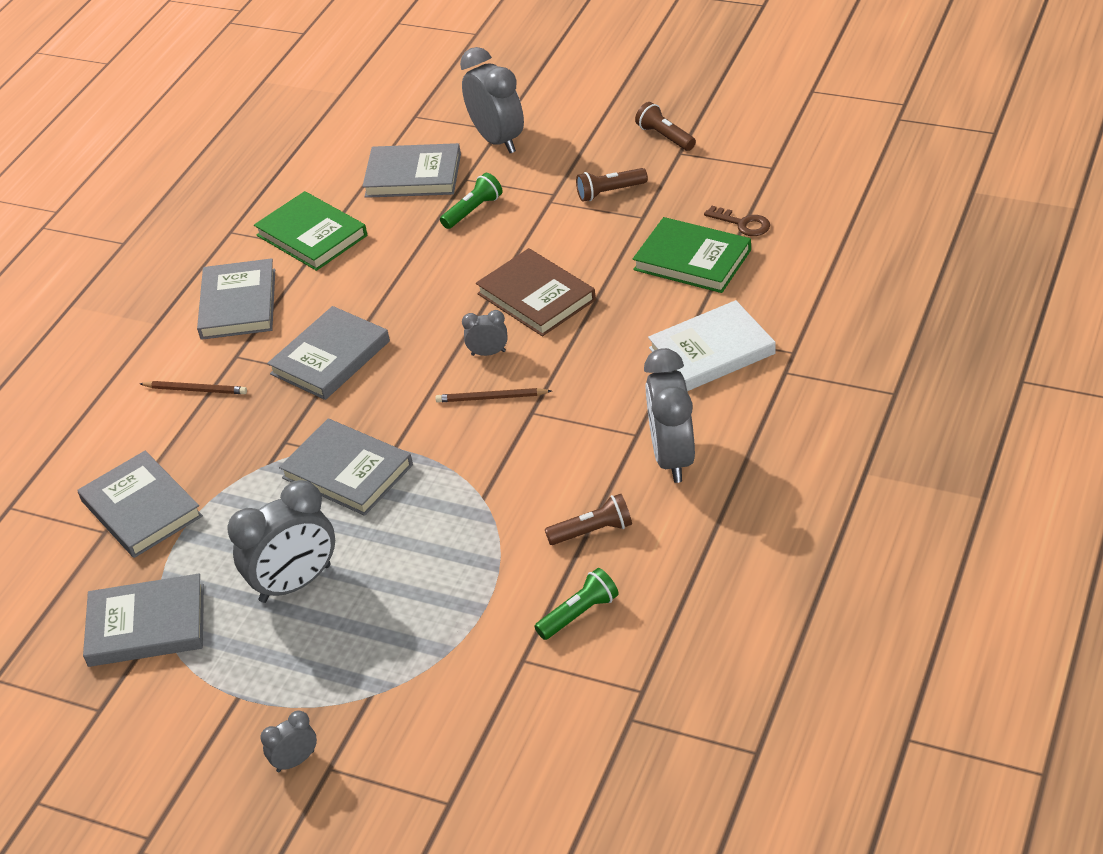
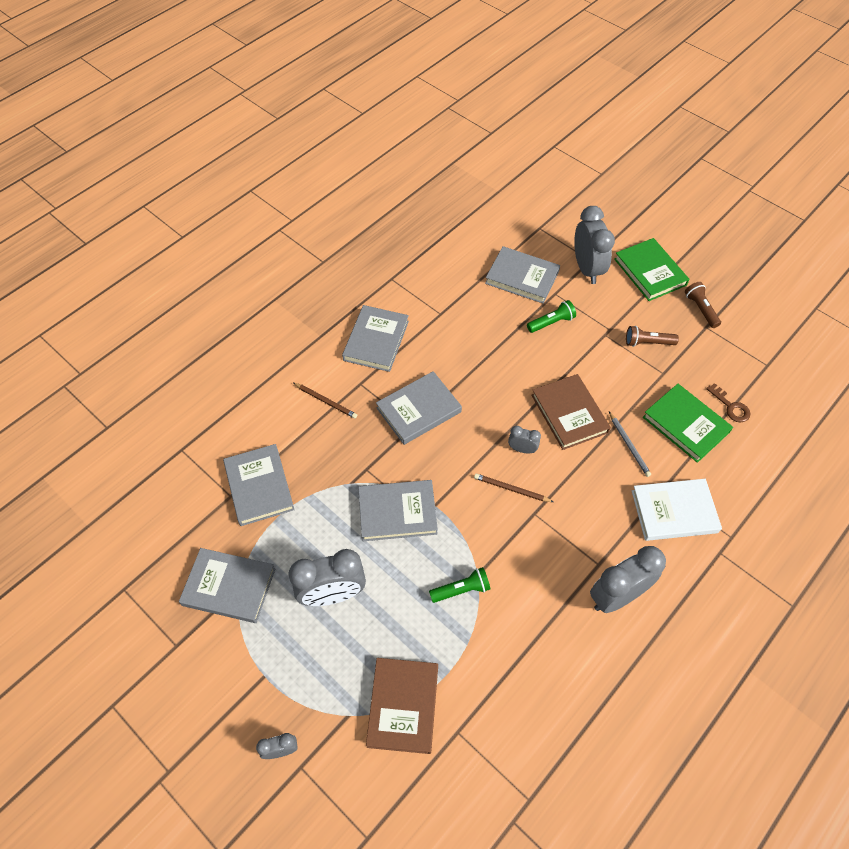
camera: 15 degrees right, 15 degrees up
(312, 235) = (441, 302): green book -> green book (650, 272)
(347, 471) = (397, 512): grey book -> grey book turned 60 degrees counterclockwise
(440, 660) = (403, 706): none -> brown book
(579, 614) = (508, 708): green flashlight -> green flashlight (461, 590)
(593, 531) = (541, 638): brown flashlight -> none
(627, 304) = (629, 445): none -> grey pencil
(672, 457) = (617, 596): grey clock -> grey clock turned 45 degrees clockwise

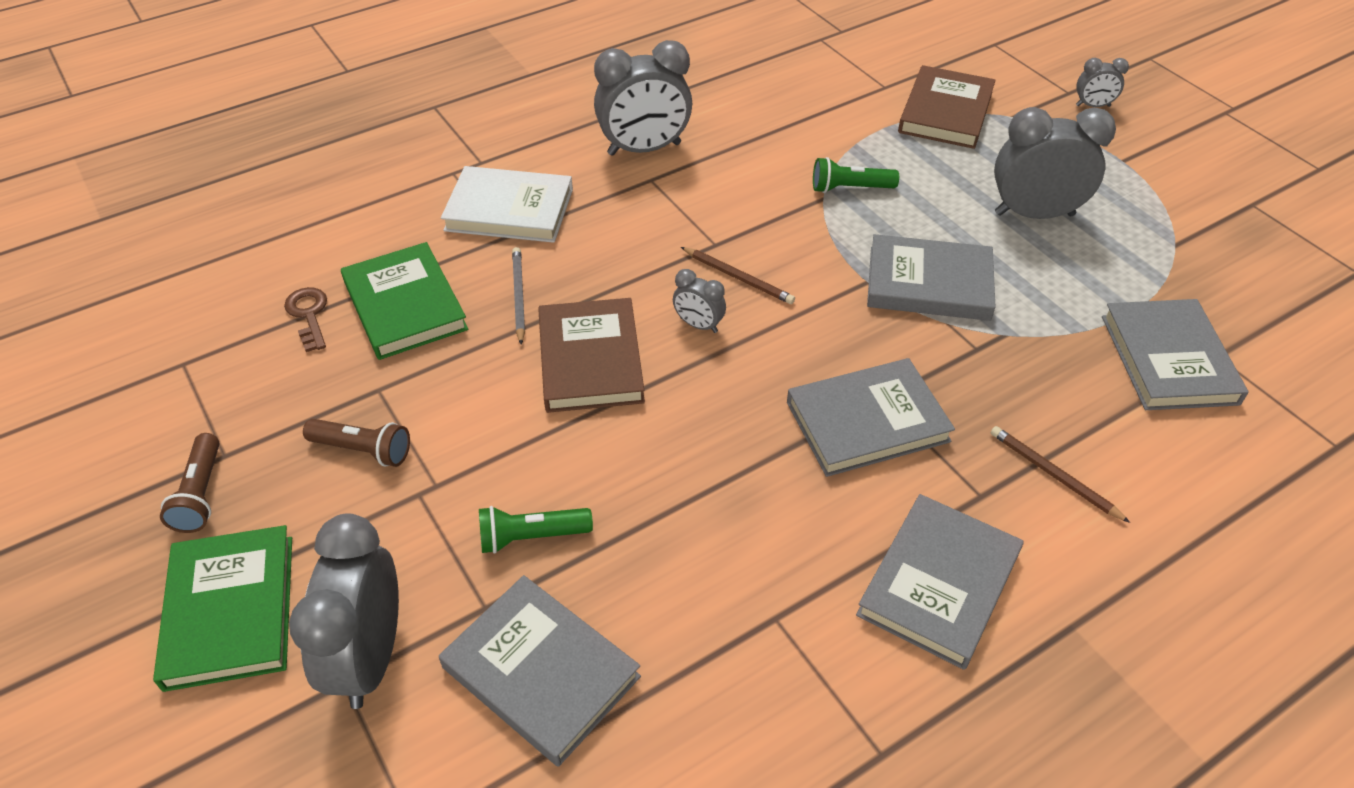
camera: 165 degrees left, 10 degrees down
(229, 587) = (1191, 247): grey book -> none

